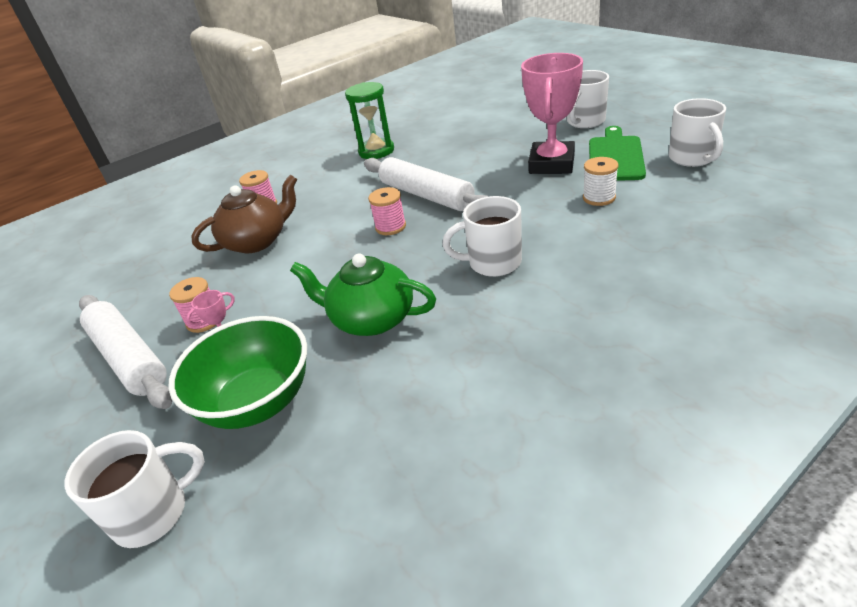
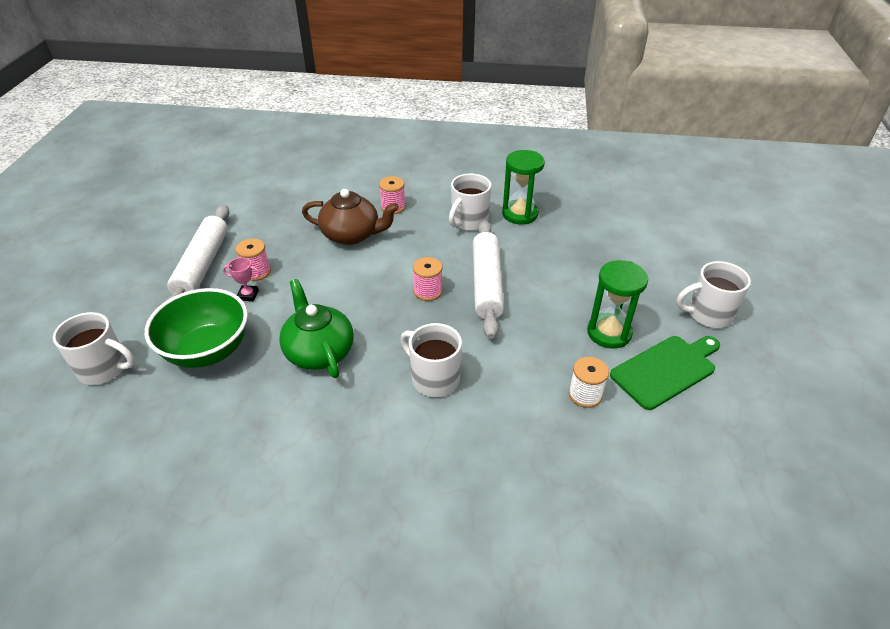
camera: 40 degrees right, 5 degrees up
(551, 164) = (609, 333): pink trophy -> green hourglass
(692, 158) = (722, 429): white mug -> white mug (468, 222)

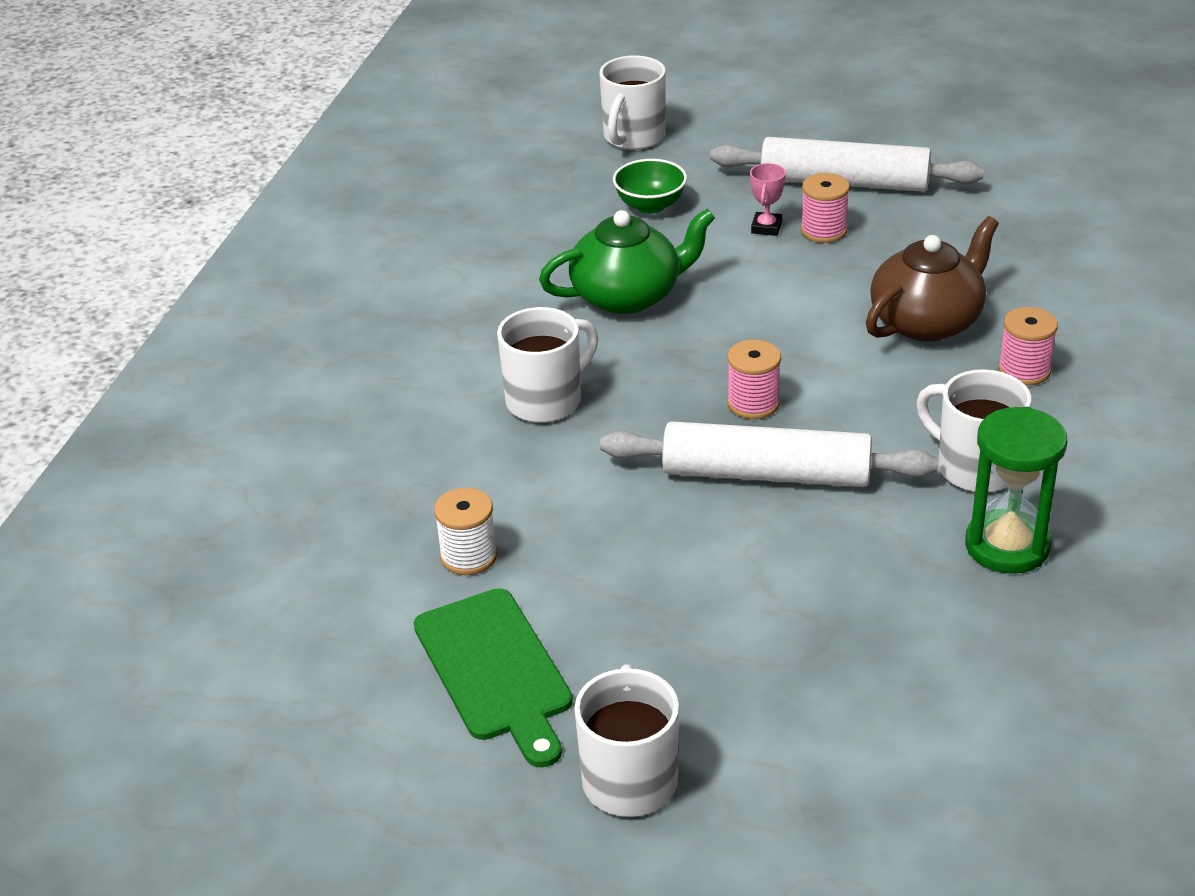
camera: 100 degrees right, 5 degrees down
(207, 351) = (650, 205): green bowl -> green bowl, size x0.54
(352, 235) = (927, 321): brown teapot -> brown teapot turned 150 degrees counterclockwise
(609, 333) = (605, 614): green hourglass -> none

